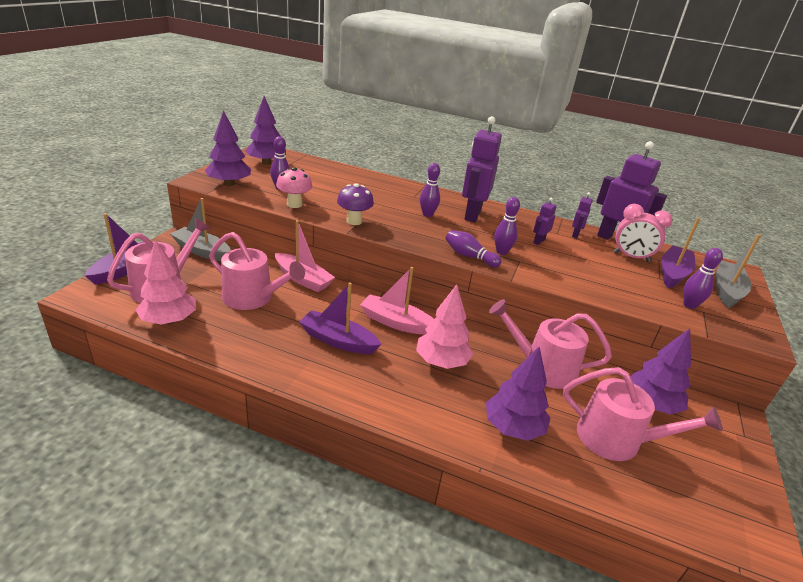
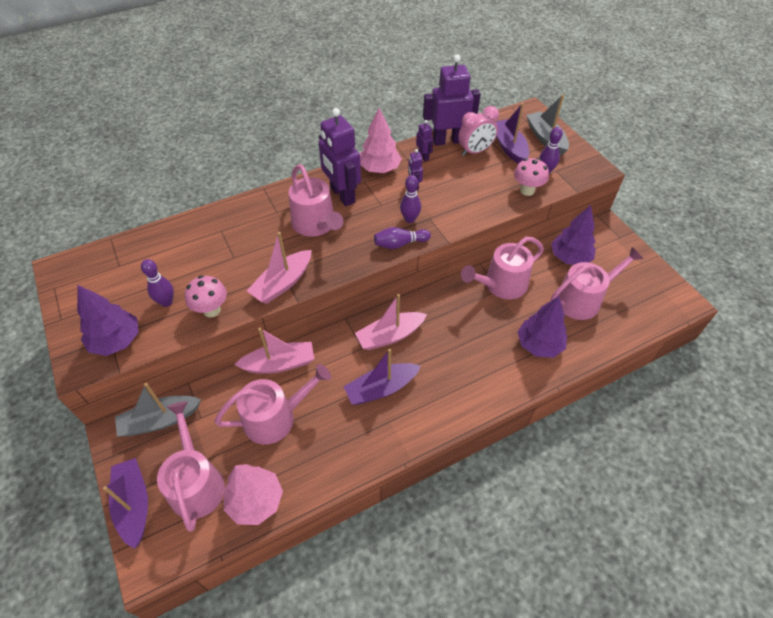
camera: 45 degrees left, 20 degrees up
(266, 163) = (97, 283): purple tree -> none
(354, 221) = (282, 283): purple mushroom -> pink boat
(427, 214) = (316, 224): purple bowling pin -> pink watering can
(441, 362) = (453, 338): pink tree -> pink tree (379, 169)
(646, 302) = (527, 190): none -> pink mushroom

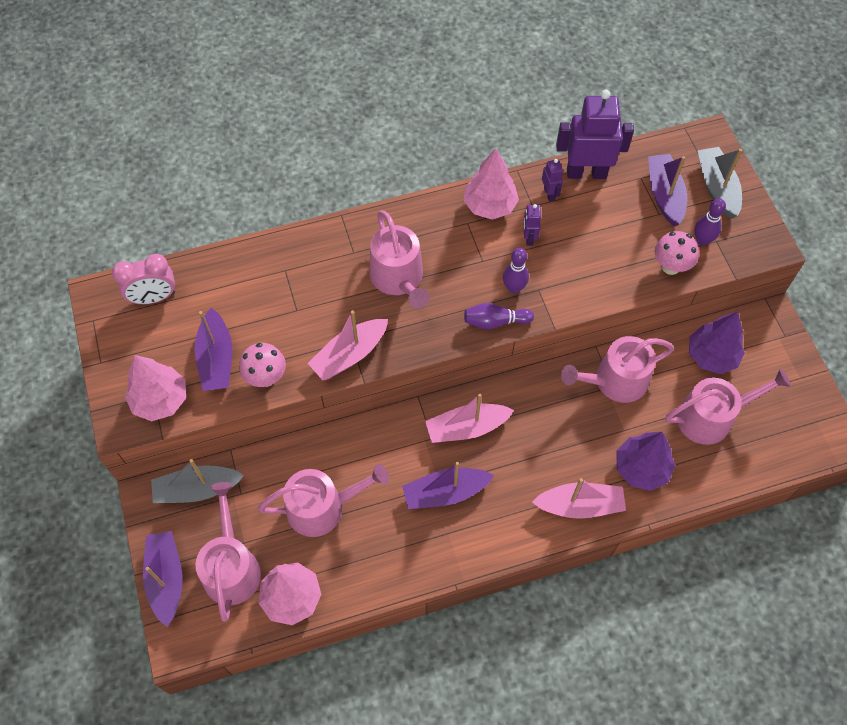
camera: 10 degrees right, 10 degrees up
(116, 341) = (160, 400): purple tree -> pink tree
(166, 302) = (216, 359): purple bowling pin -> purple boat
(279, 364) = (334, 443): pink boat -> pink boat (580, 505)
(342, 195) = (436, 239): purple robot -> none
(475, 151) = (618, 195): pink clock -> pink clock (154, 298)

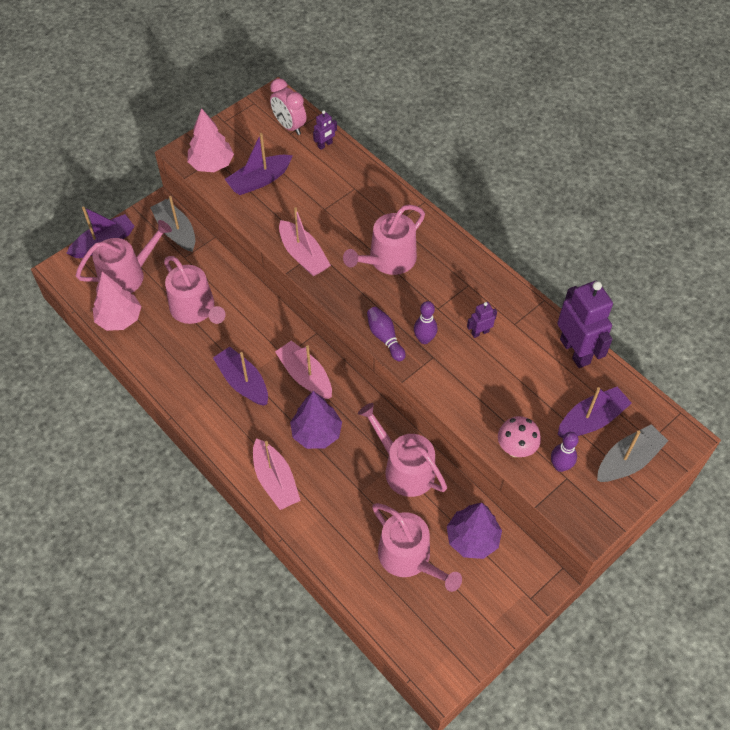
camera: 65 degrees right, 5 degrees down
(266, 377) = (259, 214): pink mushroom -> none
(349, 355) = (303, 255): pink boat -> pink boat turned 150 degrees counterclockwise
(489, 206) = (494, 294): pink tree -> none
(549, 194) = (534, 332): purple robot -> purple robot (325, 145)
(641, 468) = (331, 516): purple tree -> purple tree (316, 433)

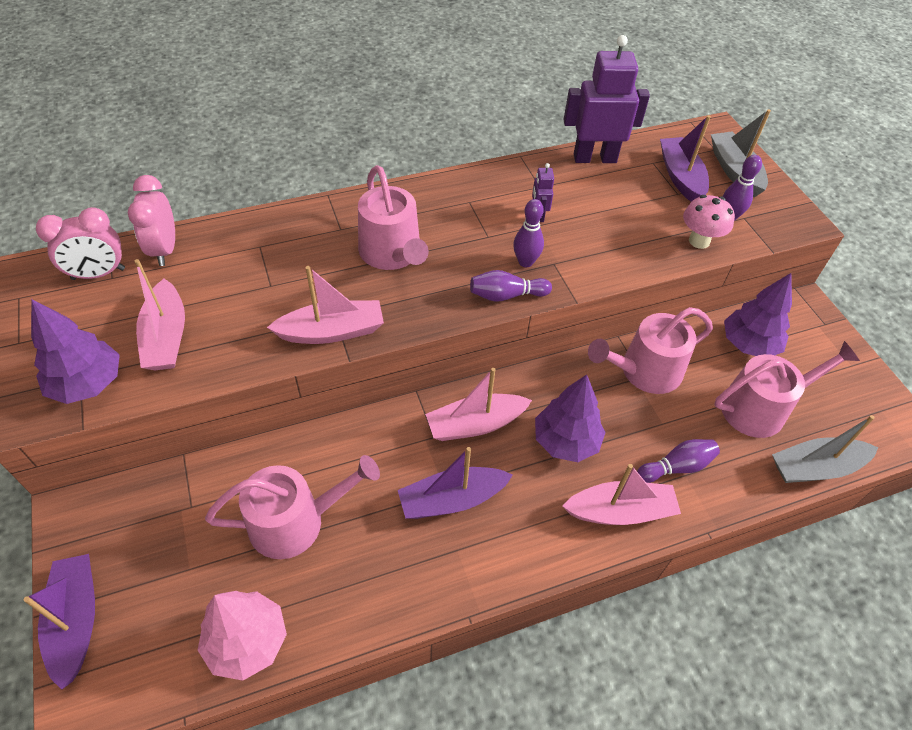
camera: 70 degrees left, 5 degrees down
(127, 275) = (168, 602): pink watering can -> none
(176, 231) = (134, 503): grey boat -> grey boat (815, 468)
(211, 164) = (87, 384): pink tree -> purple tree
(259, 180) = (167, 337): purple boat -> pink boat
(325, 145) = (164, 250): purple robot -> pink clock
(327, 508) = (676, 467): none -> purple bowling pin

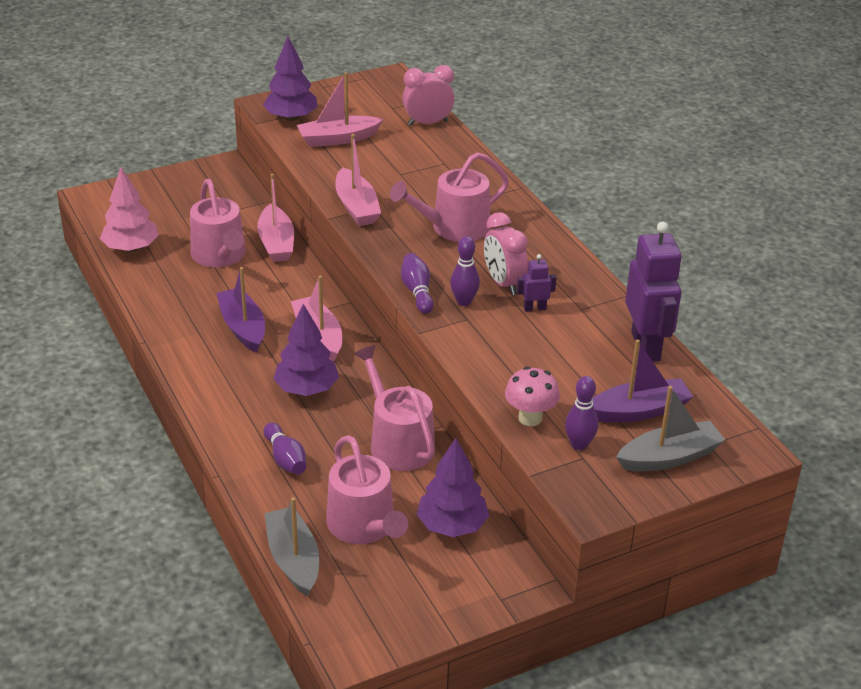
camera: 85 degrees right, 15 degrees down
(76, 621) = (147, 183): purple boat -> none
(98, 274) = (394, 102): pink clock -> pink clock (503, 283)
(620, 511) = (237, 421): pink boat -> pink boat (276, 243)

